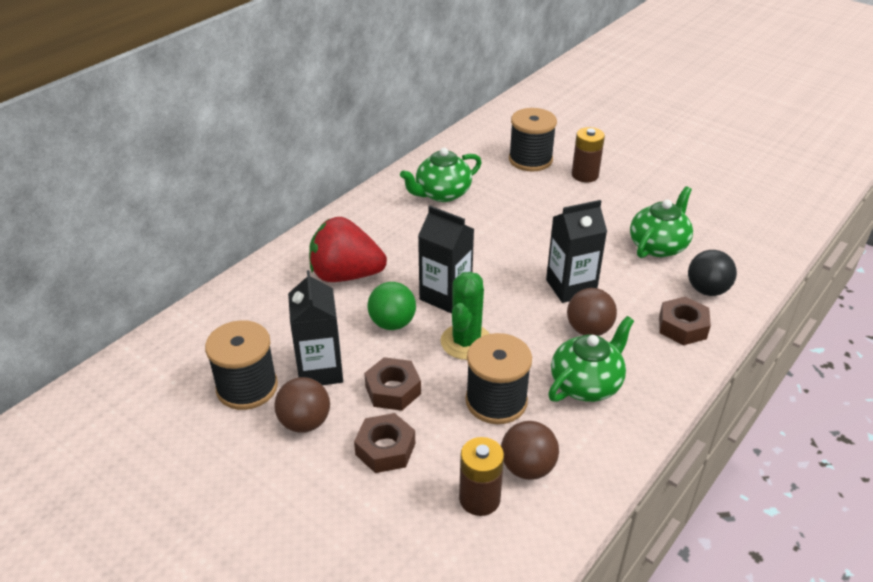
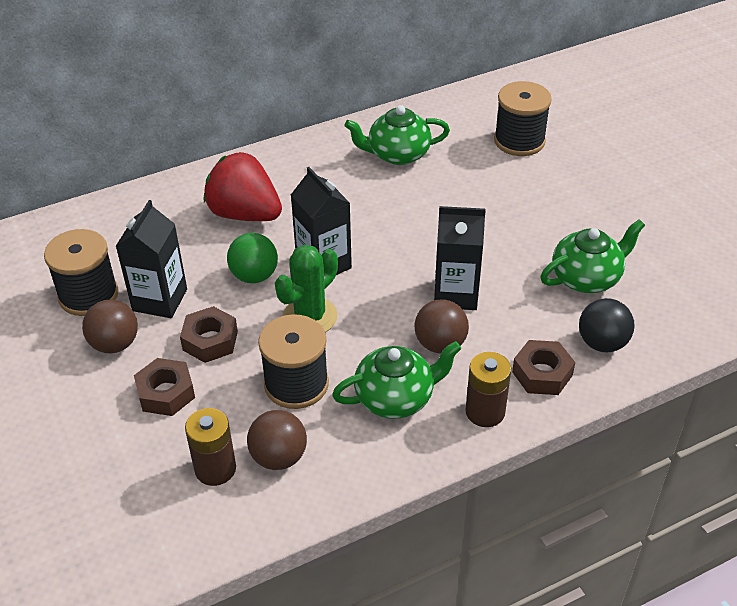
camera: 25 degrees right, 5 degrees up
(585, 175) = (566, 174): brown battery -> brown battery (485, 412)

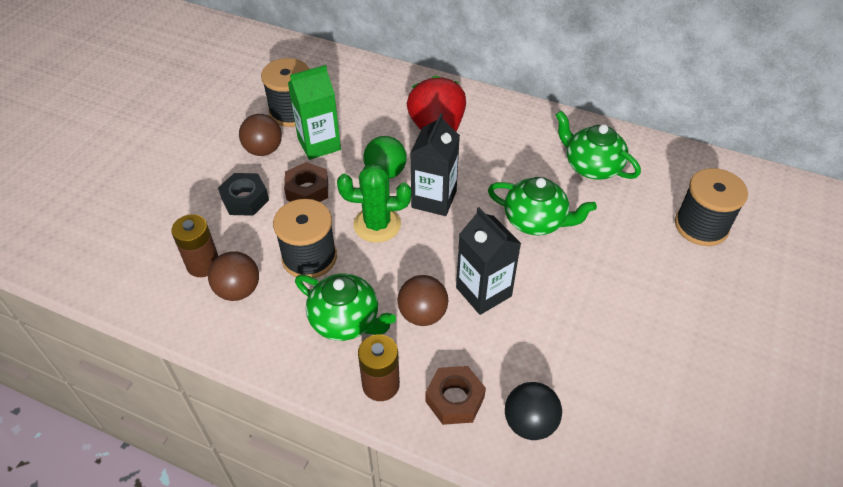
camera: 50 degrees right, 5 degrees up
(160, 300) = (319, 144): black carton -> green carton
(166, 393) = (245, 199): brown nut -> black nut
(587, 278) = (594, 367): green teapot -> green teapot (536, 221)

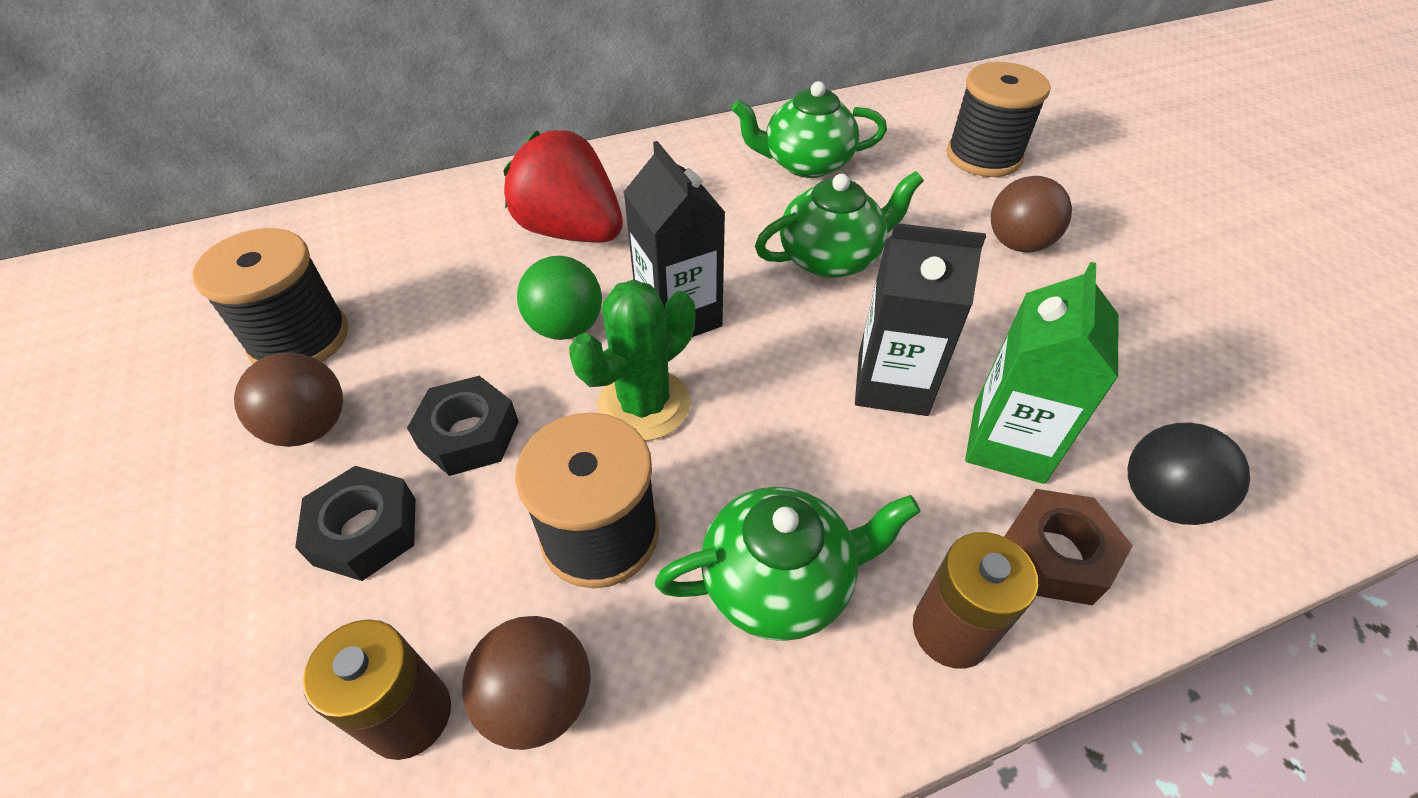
camera: 45 degrees left, 0 degrees up
(307, 190) = (469, 434): brown nut -> black nut
(319, 144) = (407, 356): green carton -> green carton (1007, 443)
(422, 314) = (864, 476): brown ball -> brown ball (1017, 244)

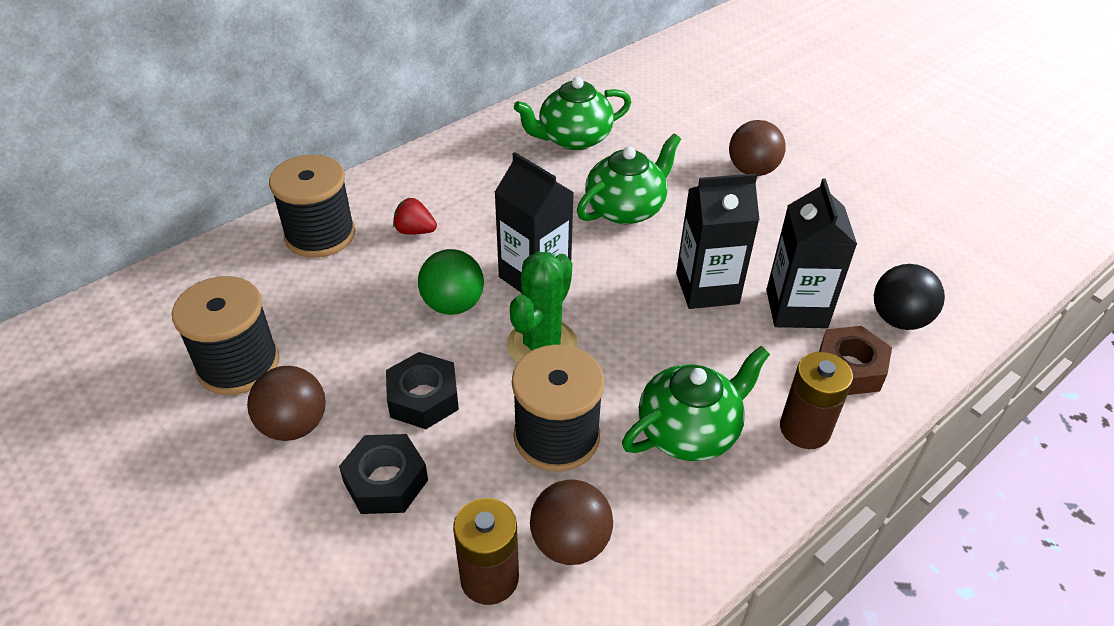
camera: 20 degrees left, 5 degrees down
(571, 231) = (415, 231): red strawberry -> red strawberry, size x0.43
(983, 156) = (703, 107): black spool -> black spool (320, 235)
(1007, 443) = (796, 308): green carton -> black carton

